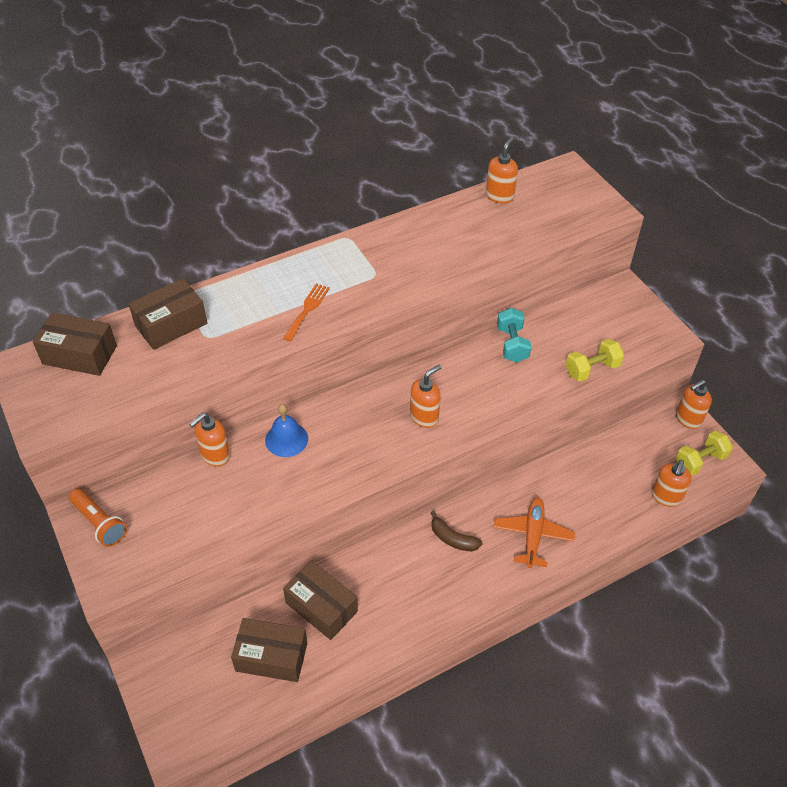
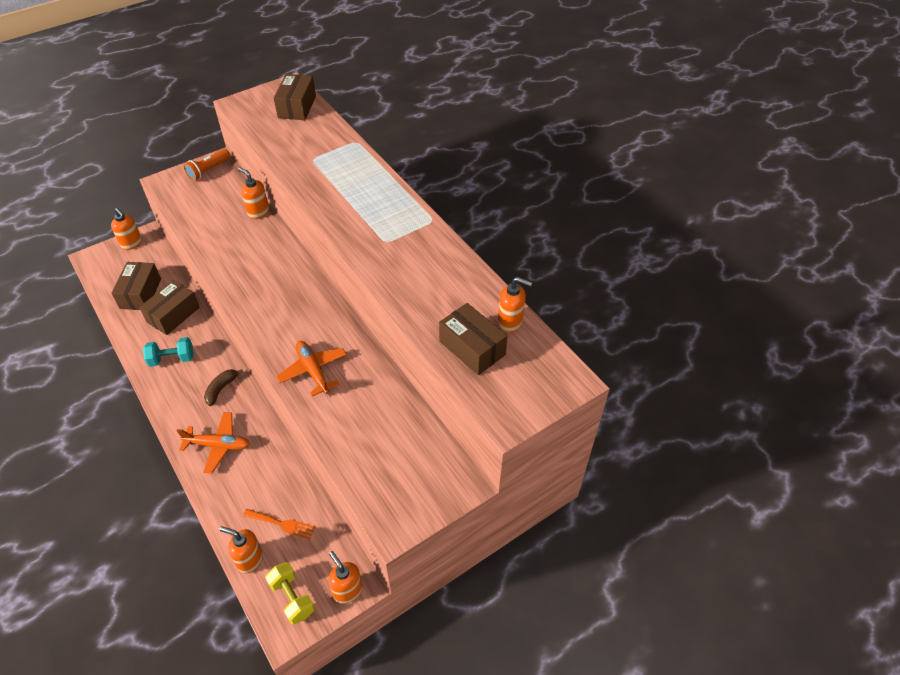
camera: 85 degrees right, 0 degrees up
(171, 324) = (325, 140): brown box -> brown box (472, 348)
(286, 439) = (270, 246): blue bell -> none
(307, 310) = (342, 205): orange fork -> orange fork (282, 524)
(424, 417) = (288, 325): orange soap dispenser -> orange soap dispenser (132, 244)
(492, 394) = (313, 371): none -> orange plane
(512, 344) = (374, 384): turquoise dumbbell -> turquoise dumbbell (172, 359)
(592, 369) = (344, 450): yellow dumbbell -> none

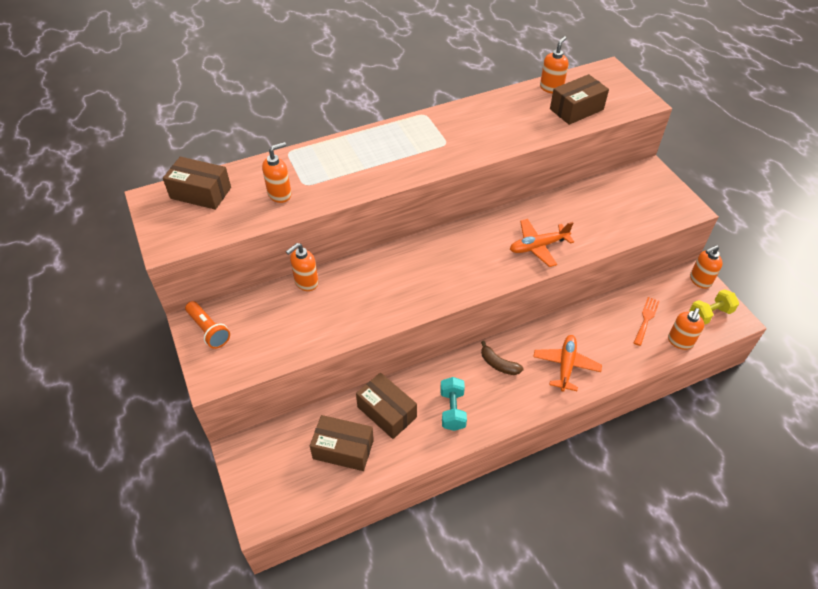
camera: 80 degrees left, 0 degrees up
(132, 244) = (248, 467): orange soap dispenser -> orange soap dispenser (280, 194)

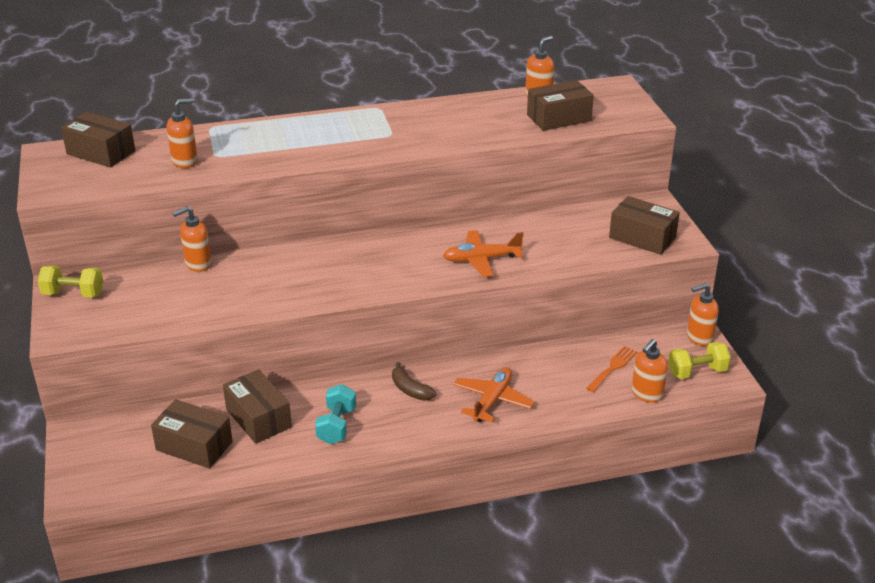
camera: 10 degrees right, 15 degrees down
(209, 330) = (73, 294): orange flashlight -> yellow dumbbell
(655, 207) = (642, 237): none -> brown box

